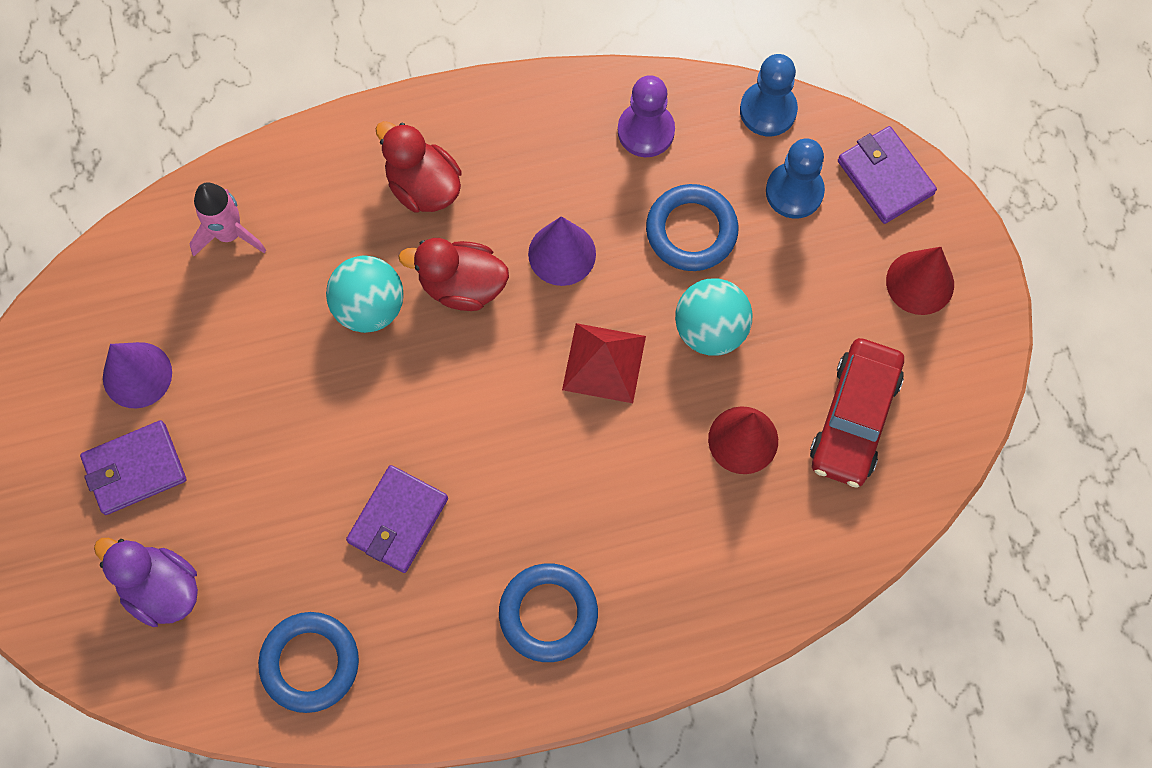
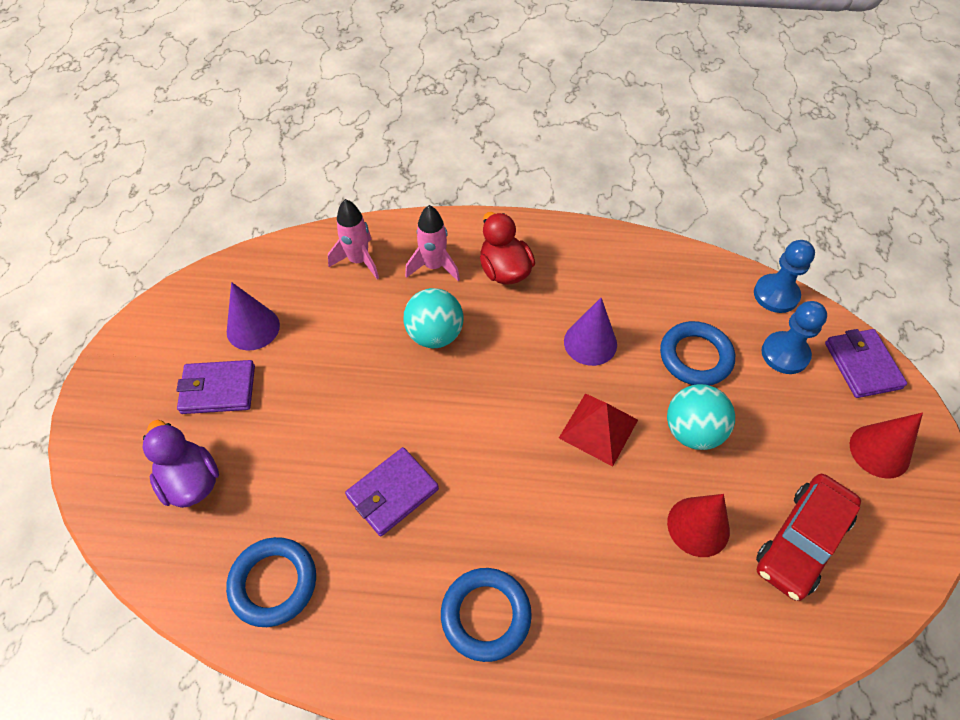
camera: 20 degrees right, 15 degrees down
(330, 210) = (434, 266): none -> pink rocket
(462, 285) = (508, 341): red duck -> none
(646, 131) = (678, 282): purple pawn -> none

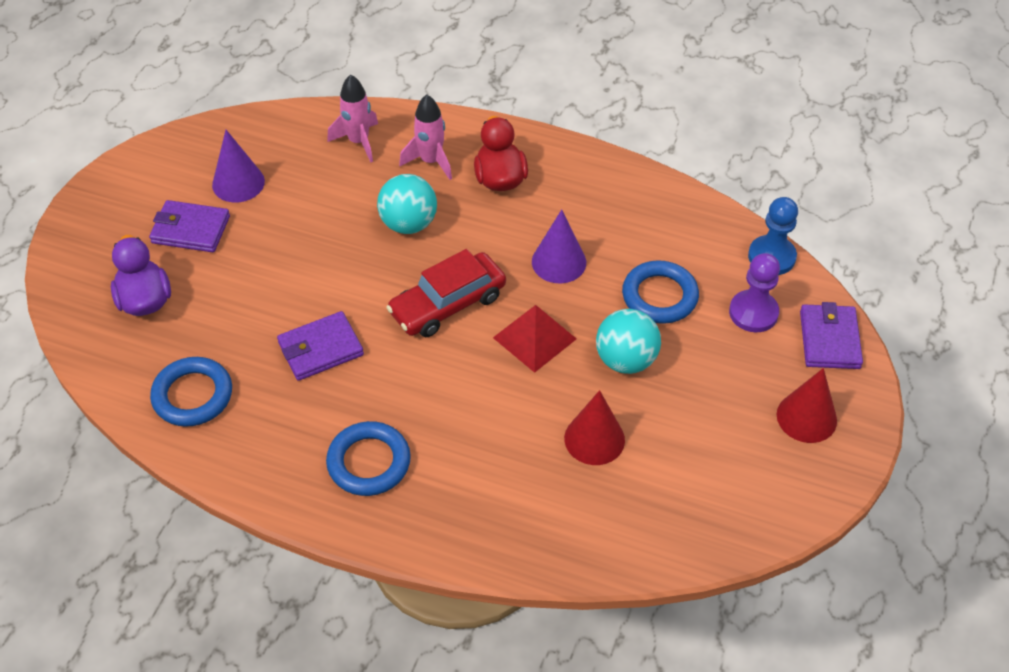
camera: 15 degrees right, 5 degrees down
(785, 354) = (753, 313): blue pawn -> purple pawn
(801, 541) = (688, 473): red car -> red car (448, 304)

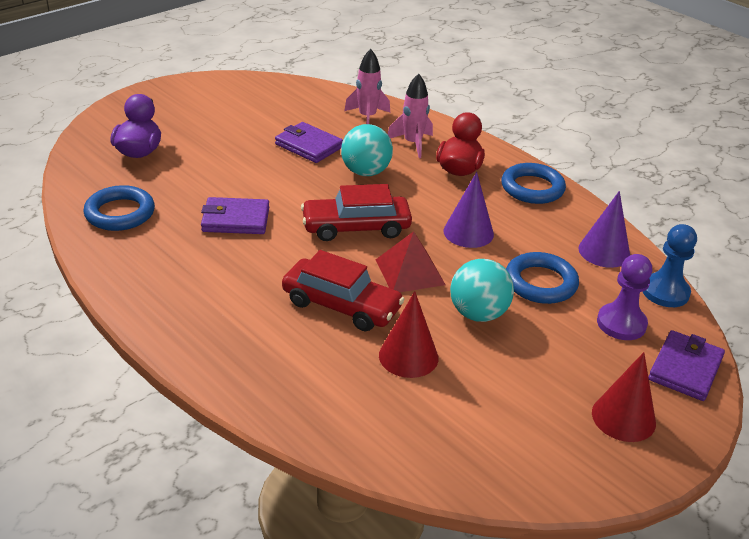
camera: 25 degrees right, 15 degrees down
(191, 229) = (206, 126): purple wallet -> purple wallet (309, 146)
(238, 183) = (261, 113): purple cone -> purple cone (604, 251)
(369, 462) = (209, 300): blue ring -> blue ring (532, 188)
(497, 409) = (341, 305): none -> red car

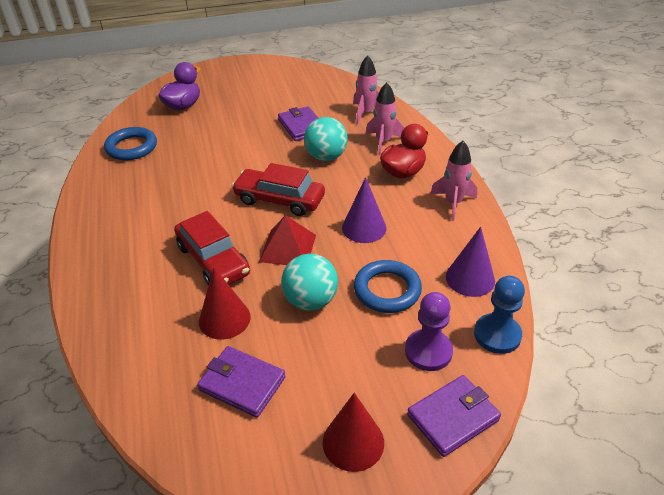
camera: 30 degrees right, 5 degrees up
(235, 220) = (200, 171): purple wallet -> purple wallet (242, 383)
(532, 188) = (453, 203): blue ring -> pink rocket

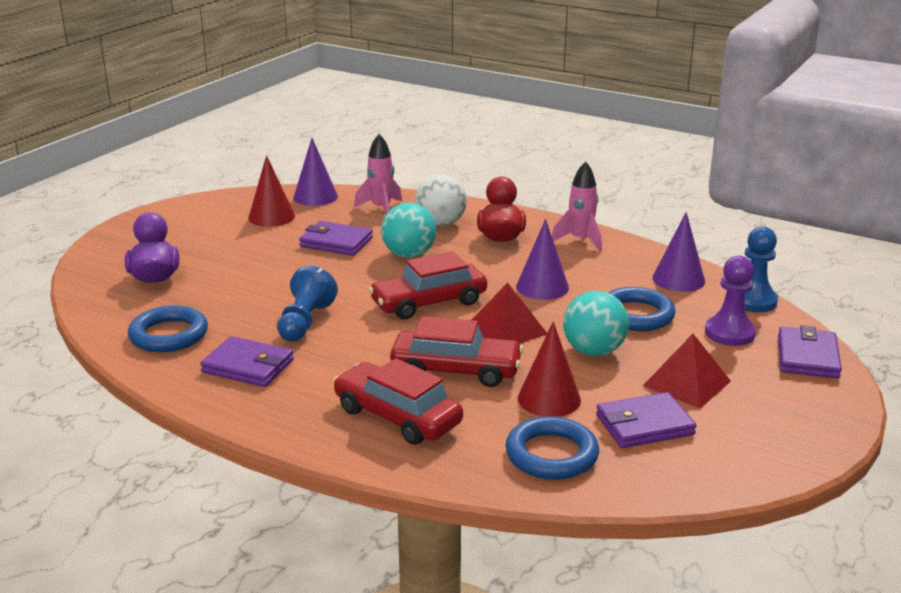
camera: 45 degrees left, 15 degrees down
(129, 189) = (248, 366): none -> purple wallet
(135, 272) = (397, 416): none -> red car
(158, 361) = (551, 454): none -> blue ring
(198, 175) = (305, 322): none -> blue pawn
(325, 371) = (687, 383): none -> red pyramid
(343, 87) = (315, 197): none -> purple cone
(353, 442) = (778, 406): red cone -> red cone (271, 217)
(383, 142) = (441, 223): pink rocket -> white ball

